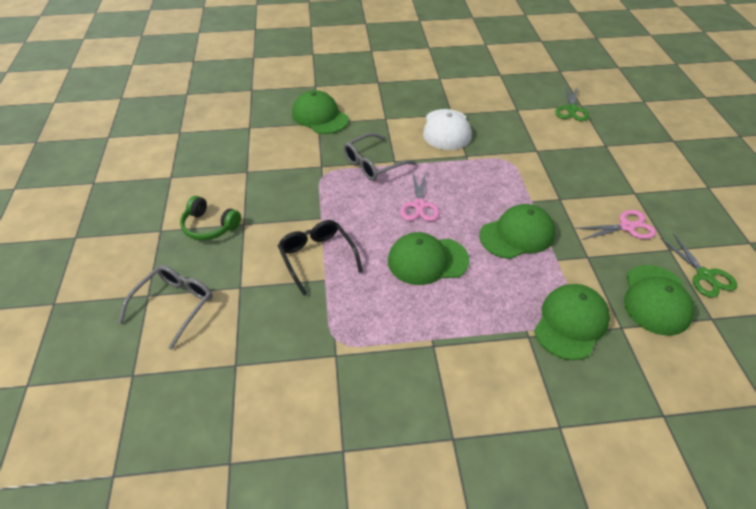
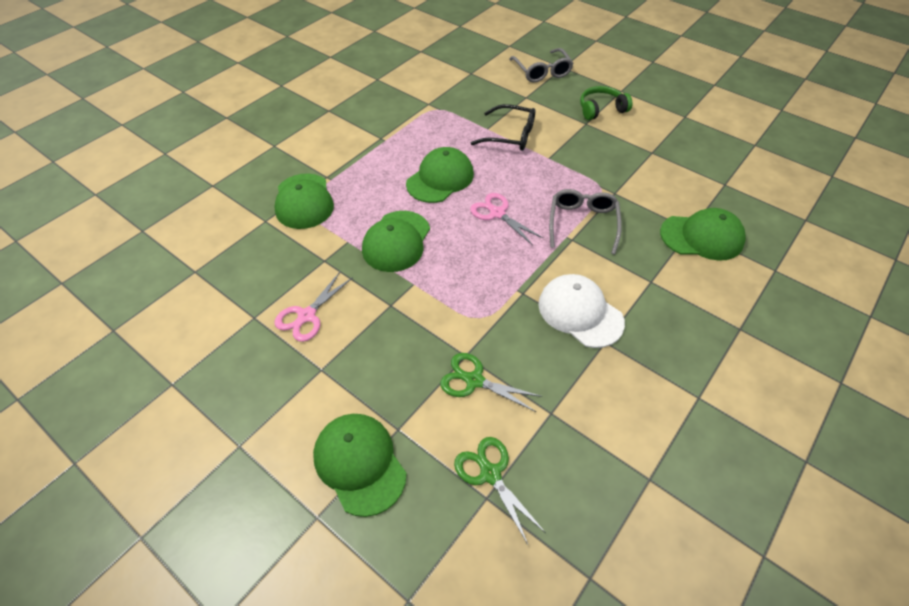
camera: 135 degrees right, 5 degrees up
(656, 300) = (247, 258): green cap -> green cap (359, 463)
(704, 275) = (211, 309): green scissors -> green scissors (474, 381)

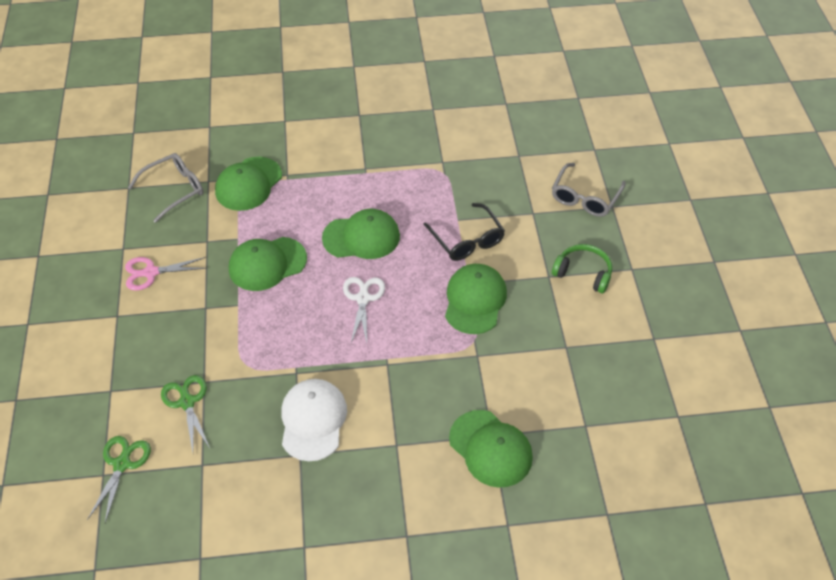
camera: 45 degrees right, 0 degrees up
(359, 463) = (68, 391): green cap -> green cap (475, 300)
(497, 213) = (363, 298): pink scissors -> white scissors
(582, 224) = (413, 359): grey glasses -> grey glasses (174, 190)

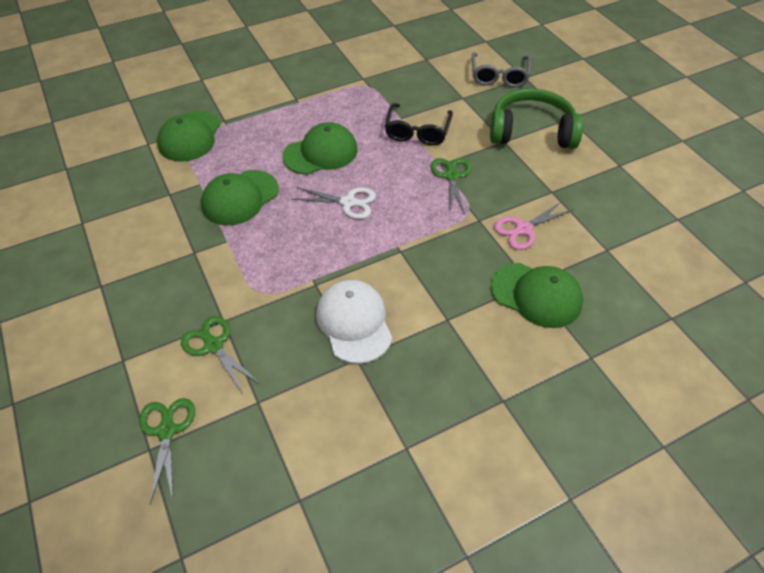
camera: 20 degrees left, 0 degrees up
(151, 272) = (122, 236): pink scissors -> pink scissors (523, 229)
(174, 190) = (115, 159): grey glasses -> none
(363, 298) = (348, 202): white scissors -> white scissors turned 120 degrees clockwise
(467, 239) = (417, 131): black glasses -> black glasses turned 60 degrees clockwise
(475, 300) = (451, 176): green cap -> green scissors
(583, 273) = (531, 131): green headphones -> green headphones, size x1.64

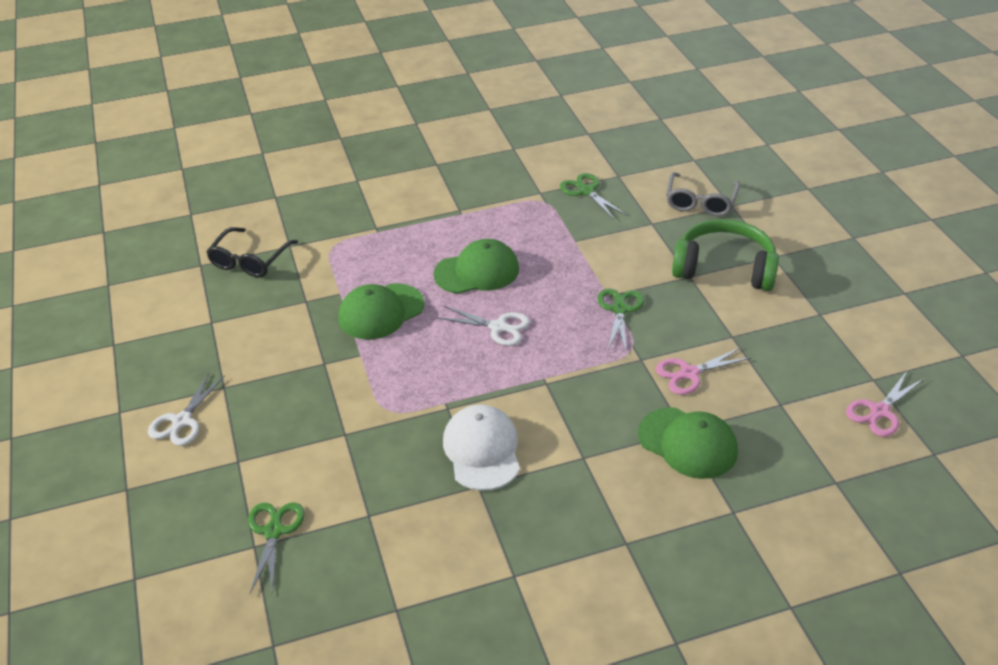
camera: 10 degrees right, 10 degrees down
(63, 325) = (182, 421): none -> white scissors
(190, 136) = (336, 242): green cap -> none
(214, 346) = (332, 457): green scissors -> green scissors (586, 191)
(417, 131) = (591, 257): black glasses -> black glasses (250, 260)
(690, 247) = (879, 411): none -> pink scissors

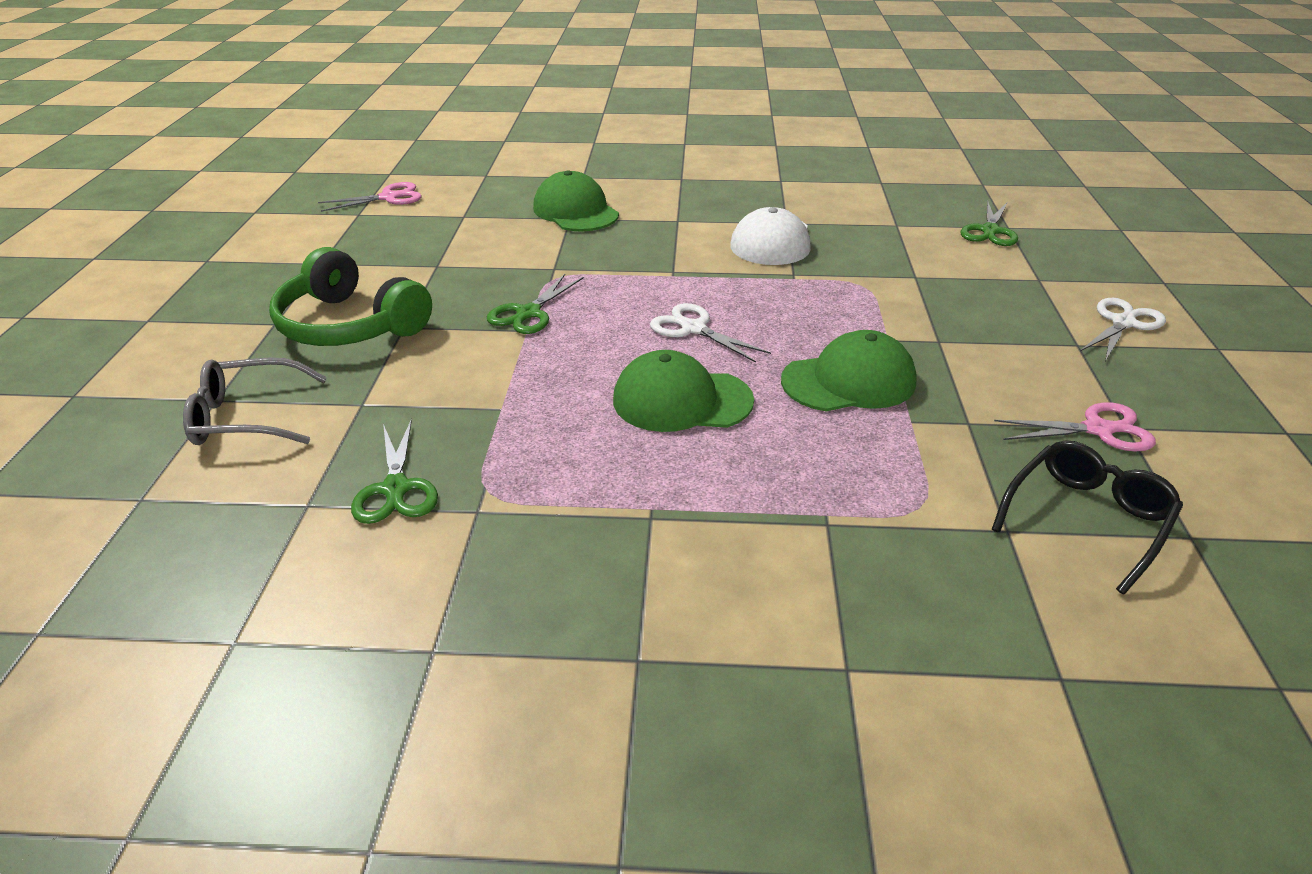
camera: 160 degrees left, 5 degrees down
(689, 373) = (518, 249): pink scissors -> pink scissors (1097, 429)
(700, 202) = (248, 417): grey glasses -> grey glasses turned 135 degrees counterclockwise

